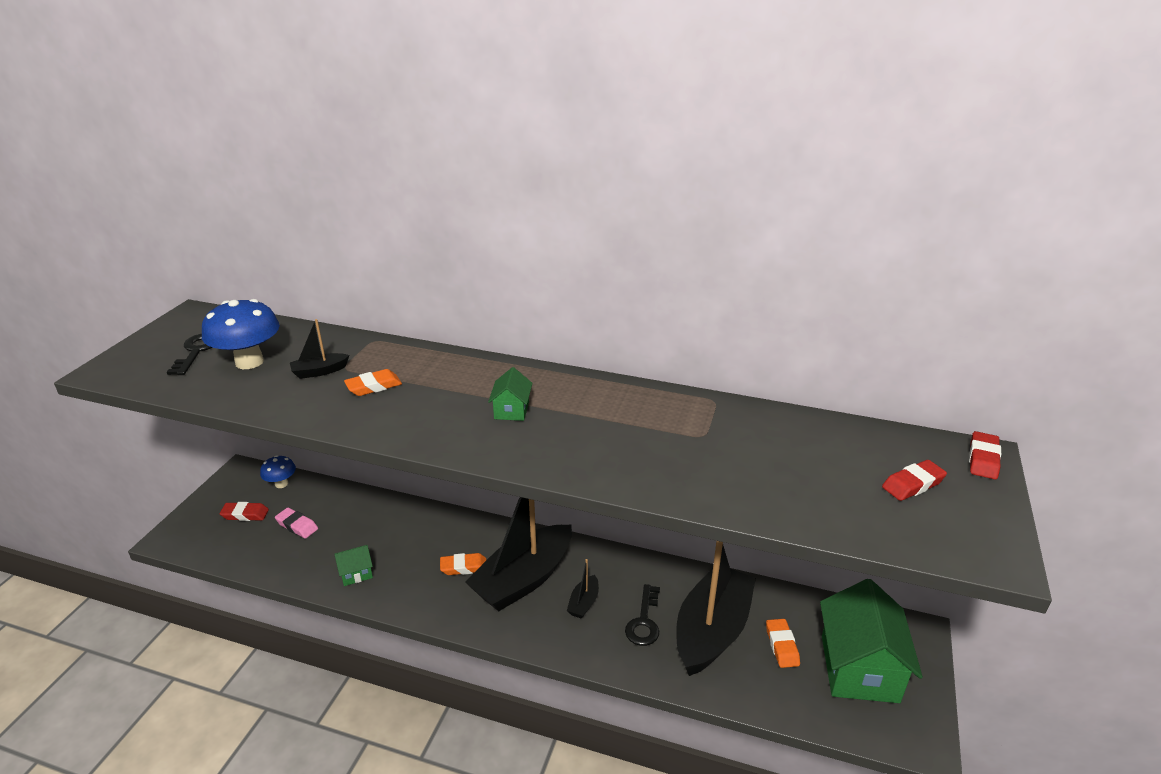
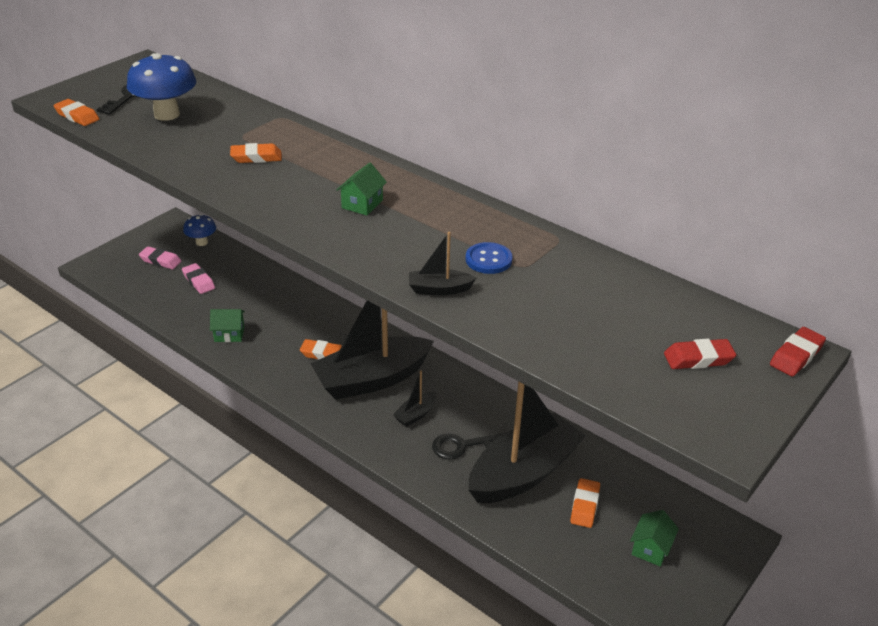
camera: 20 degrees right, 5 degrees up
(146, 384) = (77, 116): none -> orange eraser
(245, 514) = (160, 261): red eraser -> pink eraser
(319, 371) = (219, 135): black boat -> black boat (439, 289)
(644, 621) = (463, 446): black key -> black key turned 45 degrees clockwise
(667, 437) = (488, 260): none -> blue button
(859, 668) = (651, 548): green house -> green house, size x0.44

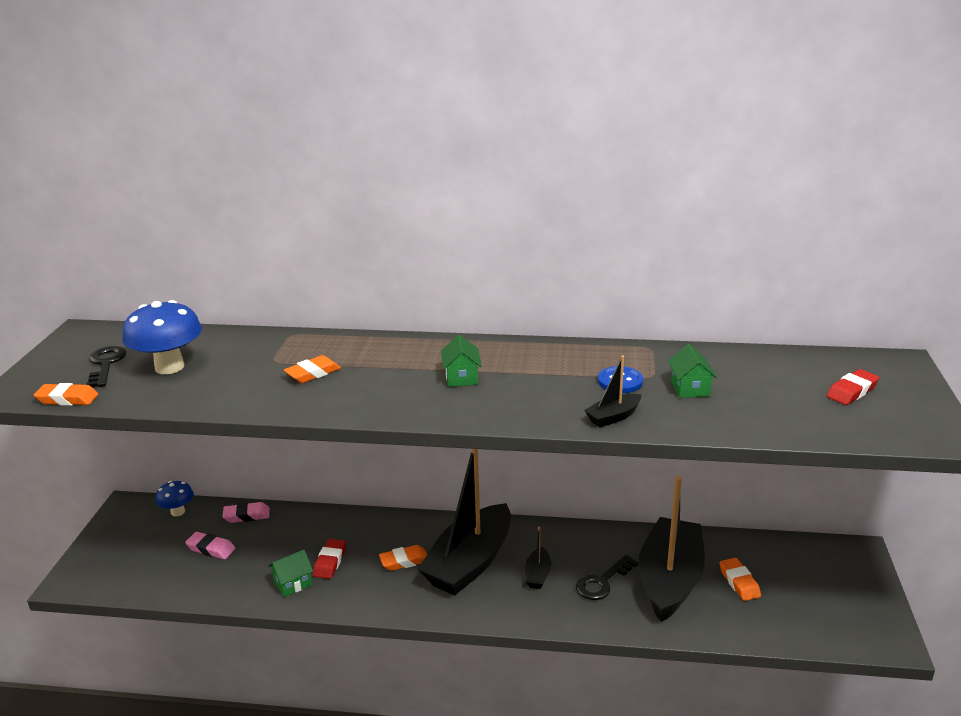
camera: 30 degrees left, 10 degrees down
(160, 261) = (148, 546): pink eraser -> pink eraser (247, 515)
(651, 548) = (815, 590): green house -> green house (690, 388)
(796, 356) = (903, 365): red eraser -> red eraser (330, 562)

